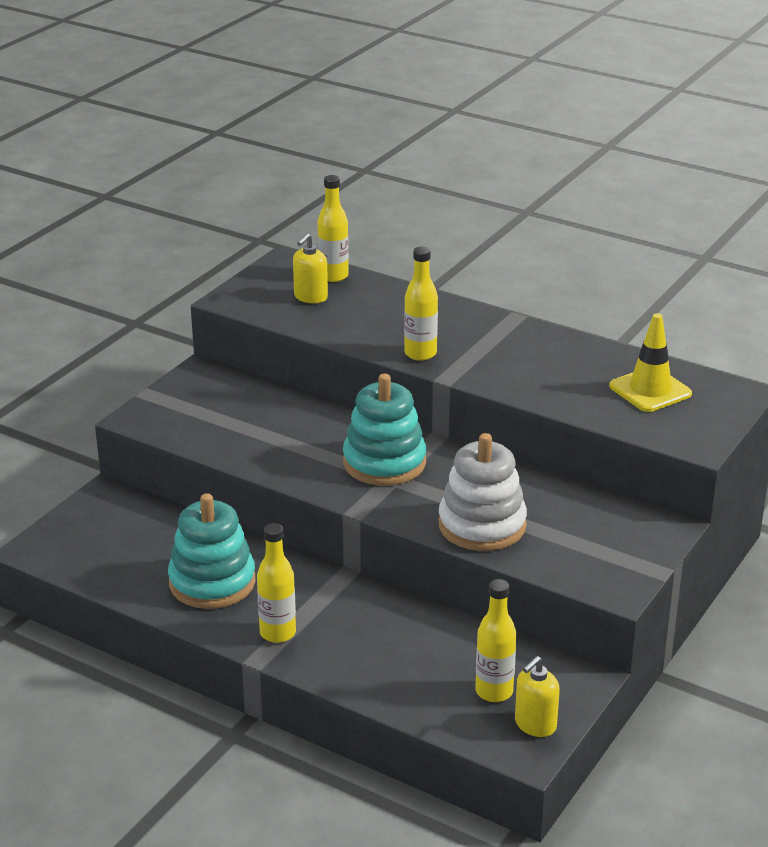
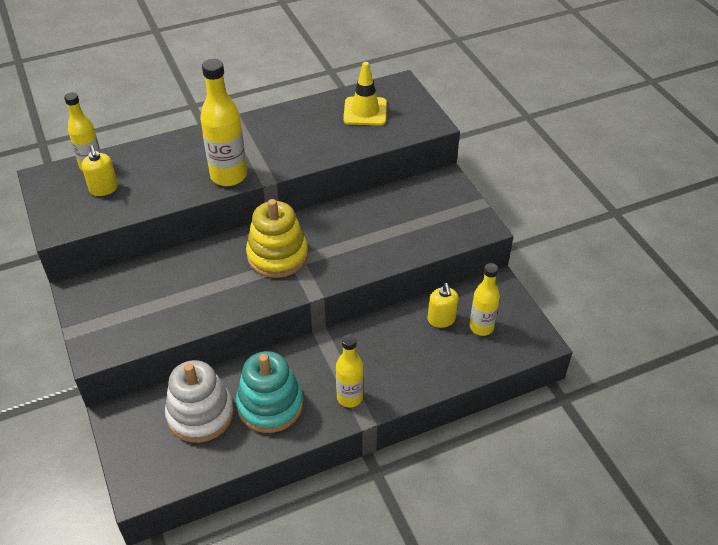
camera: 55 degrees left, 15 degrees up
(384, 463) = (277, 255): turquoise stacking toy -> yellow stacking toy
(420, 353) = (228, 176): yellow bottle -> yellow bottle, size x1.52
(482, 525) = (379, 248): white stacking toy -> white stacking toy (200, 414)
(535, 724) = (520, 325): yellow soap dispenser -> yellow soap dispenser (441, 319)

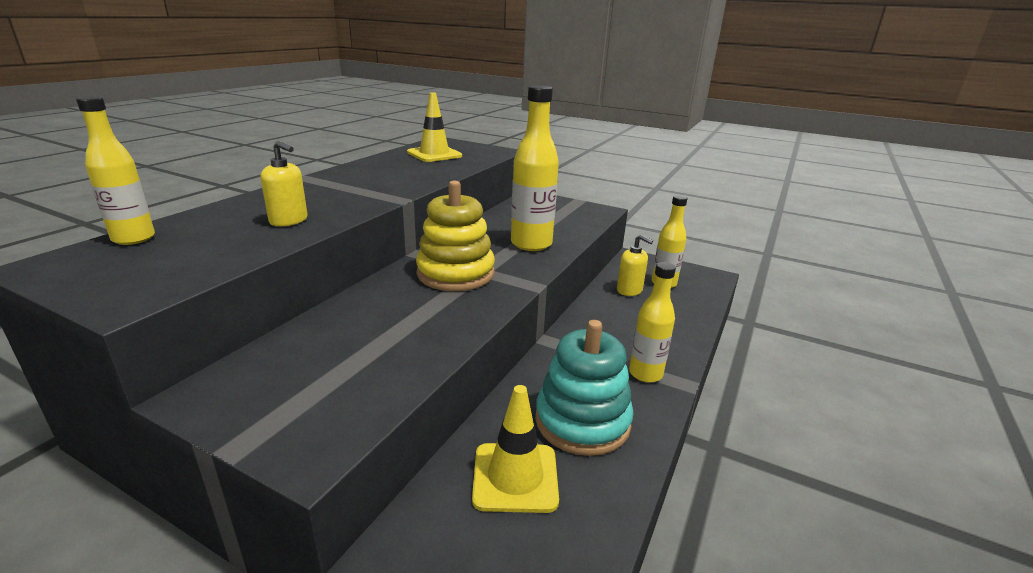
camera: 40 degrees left, 20 degrees down
(104, 189) = (178, 250): yellow soap dispenser -> yellow soap dispenser (289, 220)
(200, 414) = (515, 477): white stacking toy -> yellow traffic cone
(228, 176) = (352, 206): yellow bottle -> yellow bottle (531, 244)

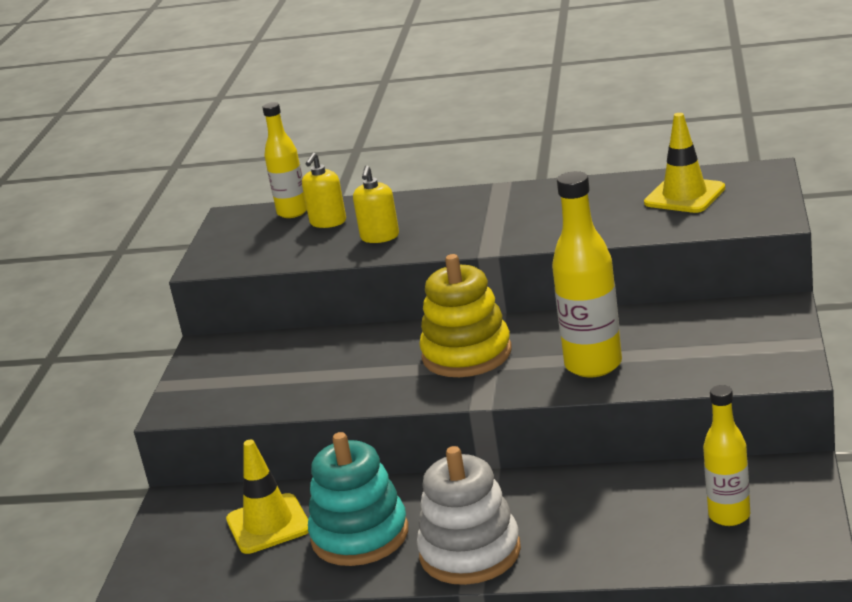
camera: 75 degrees right, 0 degrees up
(629, 290) = (674, 494): yellow soap dispenser -> yellow soap dispenser (328, 222)
(645, 374) = (470, 553): yellow bottle -> white stacking toy

